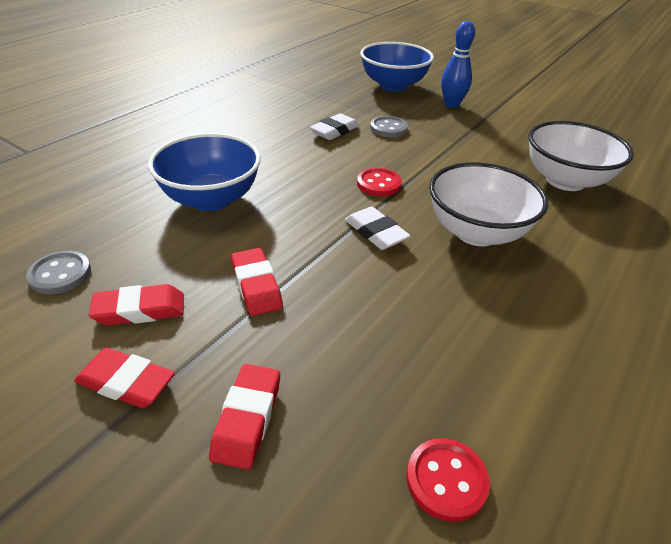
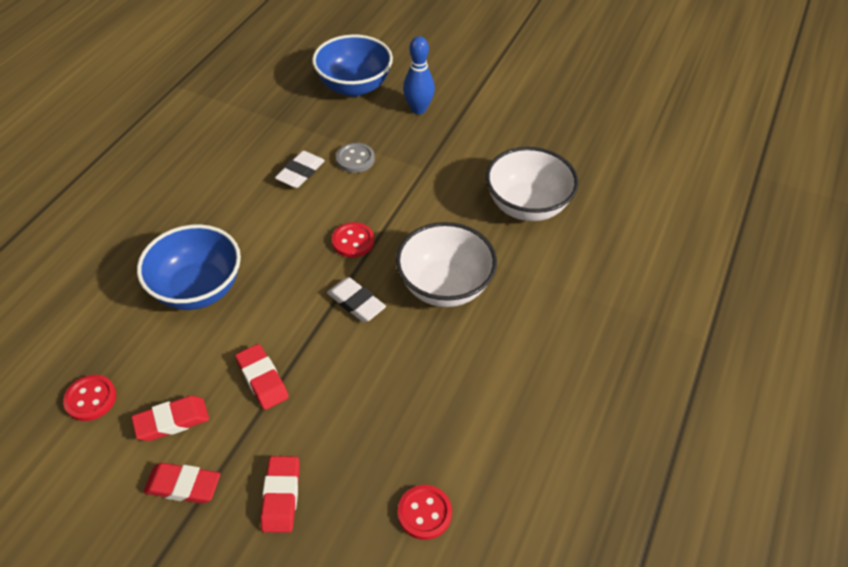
camera: 10 degrees left, 10 degrees up
(60, 274) = (91, 399): grey button -> red button

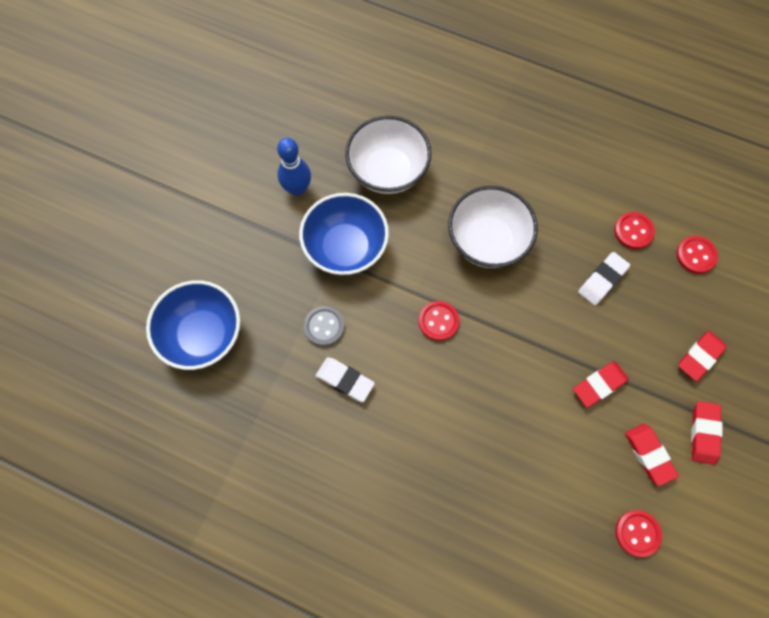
camera: 90 degrees left, 20 degrees up
(198, 289) = (506, 460): blue bowl -> blue bowl (346, 248)
(281, 496) = (700, 356): red eraser -> red eraser turned 45 degrees counterclockwise
(356, 303) = (511, 314): white eraser -> white eraser (602, 280)
(418, 109) = (246, 266): blue bowling pin -> blue bowling pin (297, 188)
(460, 439) = (633, 231): none -> red button

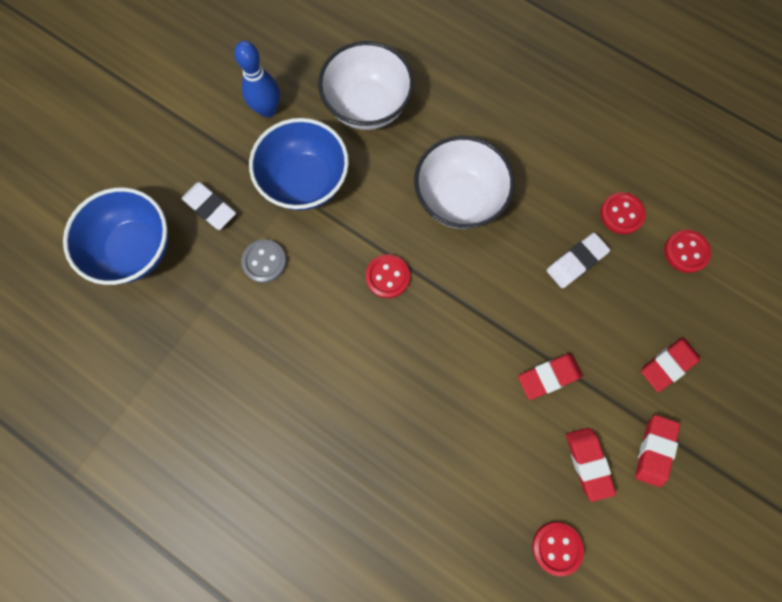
camera: 10 degrees right, 5 degrees up
(345, 380) = (274, 323): white eraser -> white eraser (210, 208)

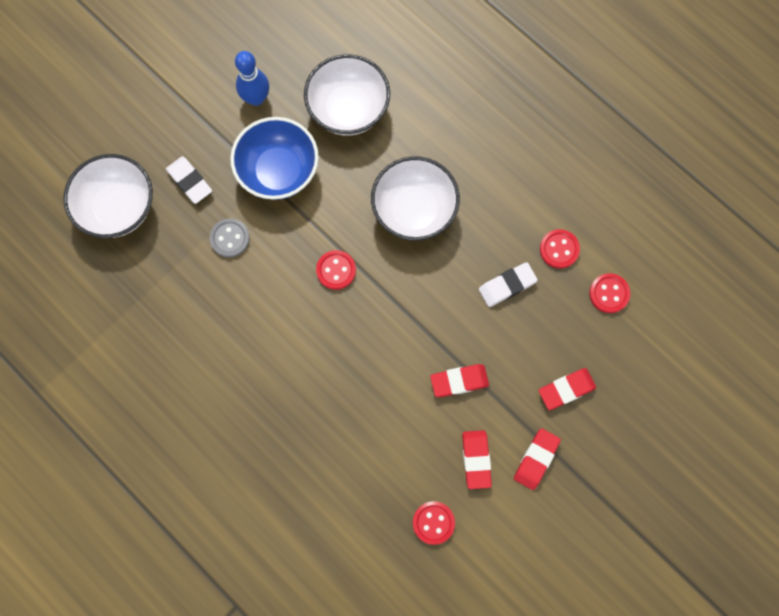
camera: 10 degrees right, 0 degrees up
(136, 249) = (119, 208): blue bowl -> white bowl

